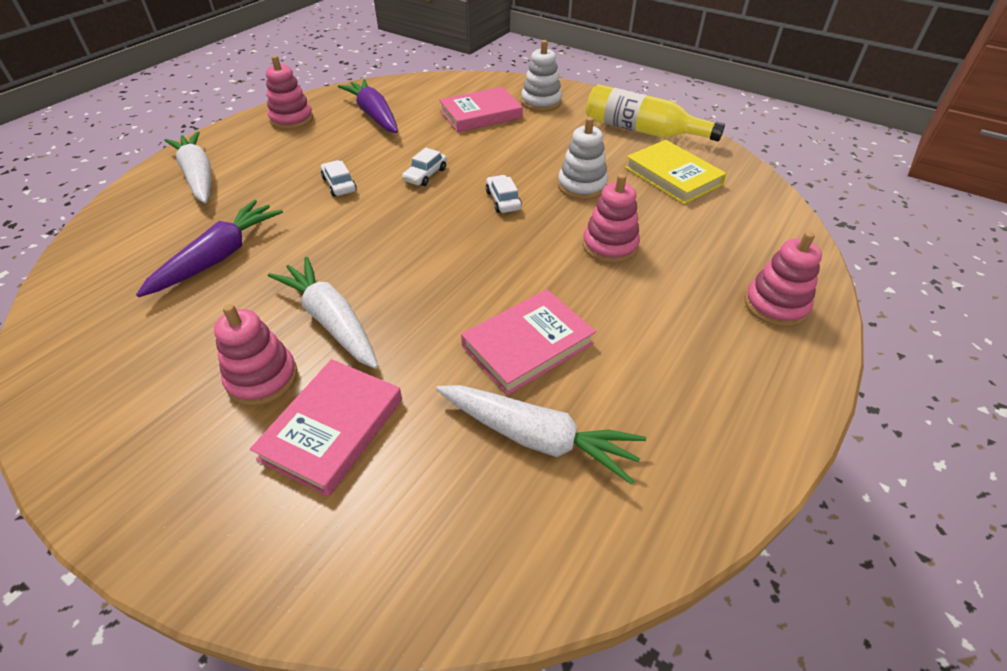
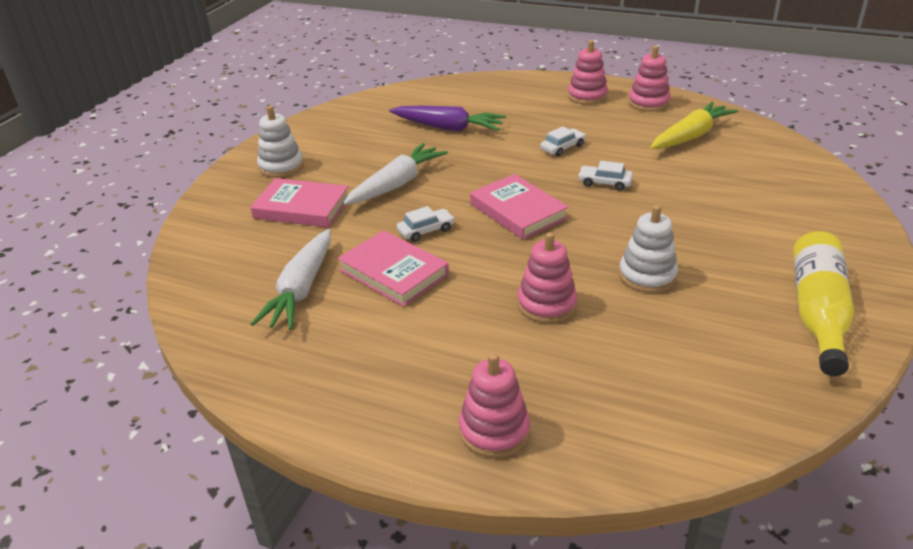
camera: 80 degrees right, 10 degrees down
(198, 176) = (538, 93): white carrot -> none
(262, 378) = (339, 174): pink stacking toy -> pink stacking toy (587, 96)
(374, 115) = (691, 136): purple carrot -> yellow carrot
(481, 114) = (748, 191): pink book -> pink book (518, 211)
(503, 200) = (589, 231): white car -> white car (426, 230)
(541, 102) = (817, 226): white stacking toy -> white stacking toy (281, 166)
(673, 176) = (718, 344): yellow book -> none

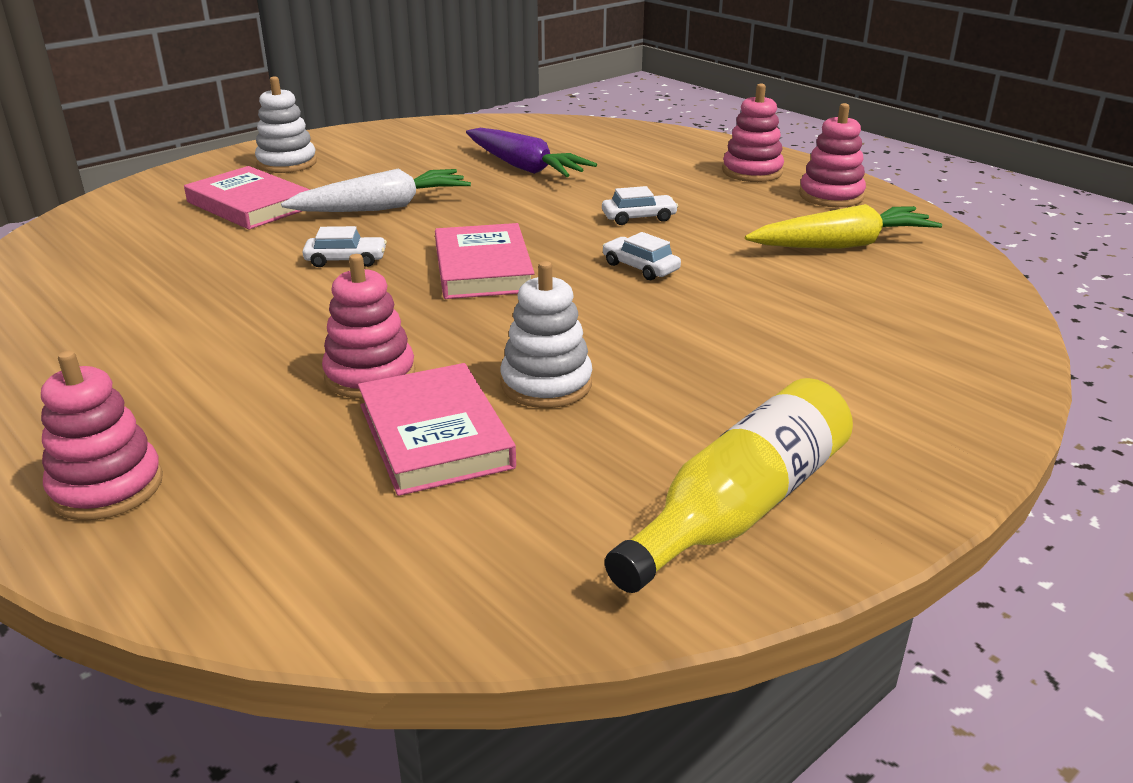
camera: 25 degrees right, 5 degrees down
(301, 289) = (132, 279): white carrot -> none
(394, 272) = (249, 290): pink book -> pink book (435, 436)

